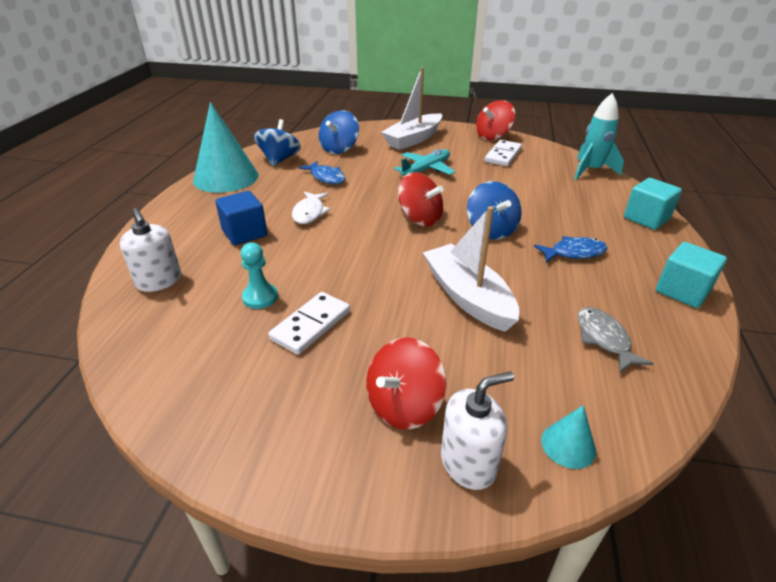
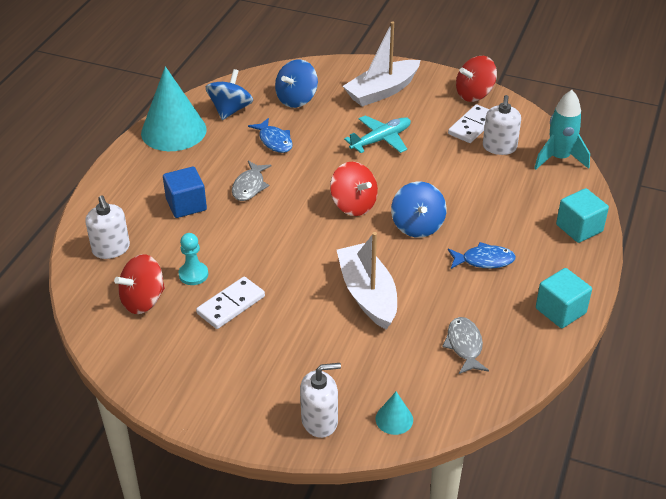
camera: 10 degrees right, 5 degrees up
(309, 213) = (249, 186): white fish -> grey fish
(404, 405) = (287, 377): red spinning top -> red spinning top (143, 300)
(534, 167) = (499, 147): none -> white soap dispenser

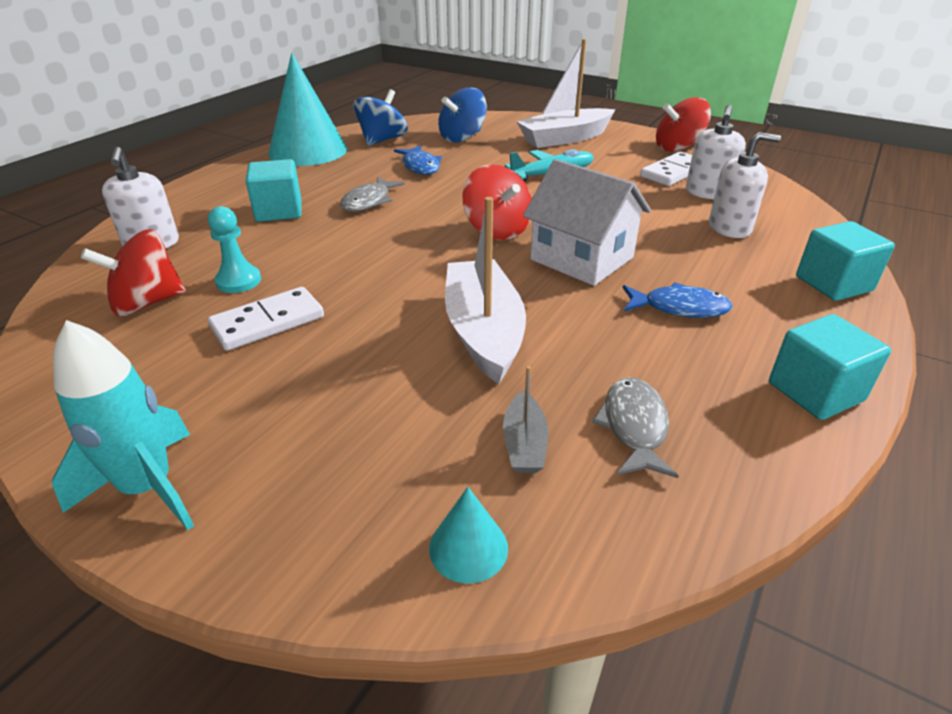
camera: 10 degrees right, 5 degrees down
(186, 205) = (279, 211): blue cube -> turquoise cube
(319, 421) = (319, 528): white soap dispenser -> white soap dispenser (729, 228)
(408, 363) = (524, 444): none -> grey boat
(417, 226) = (582, 258): blue spinning top -> white house
(559, 158) = (793, 209): turquoise rocket -> turquoise rocket (148, 488)

